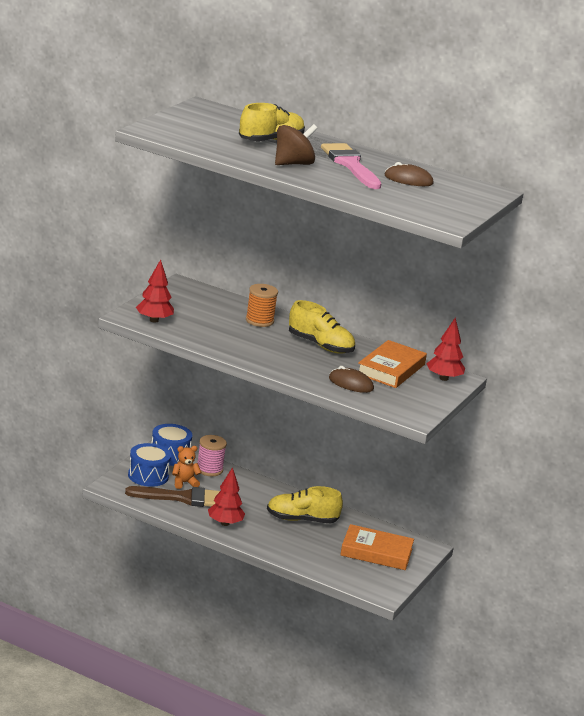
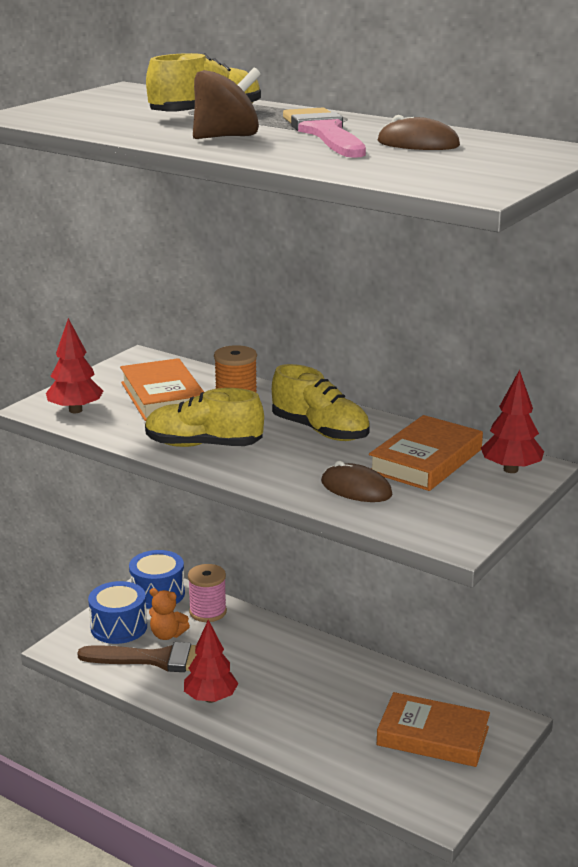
camera: 10 degrees right, 0 degrees up
(184, 483) = (167, 635): orange teddy bear -> orange teddy bear turned 150 degrees counterclockwise
(209, 315) = (163, 397): none -> orange book
(302, 520) = (326, 685): yellow shoe -> yellow shoe (203, 445)

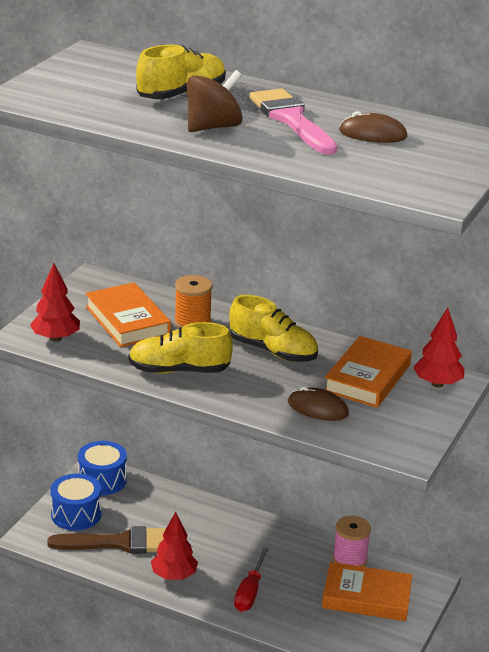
camera: 10 degrees left, 5 degrees up
(167, 635) = (121, 519): orange teddy bear -> none
(208, 612) = (151, 495): pink spool -> pink spool (349, 559)
(294, 722) = (250, 592): none -> red screwdriver

